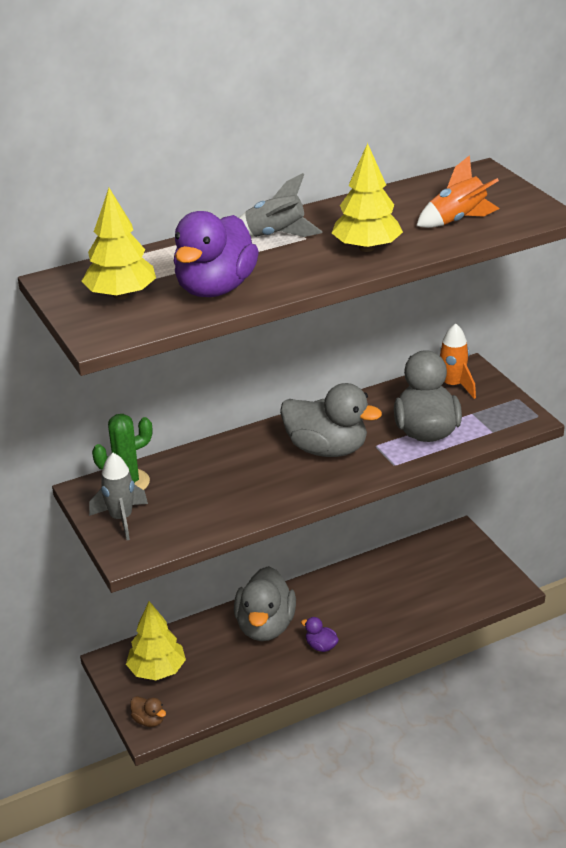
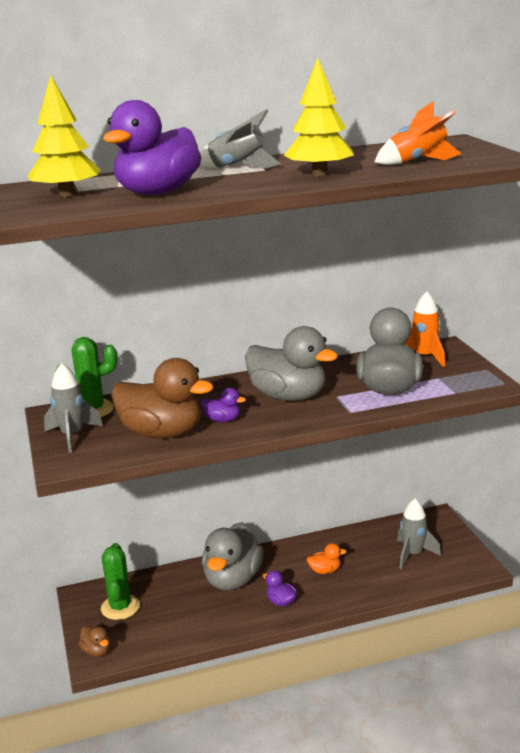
camera: 10 degrees right, 10 degrees down
(157, 670) = (120, 607): yellow tree -> green cactus
(213, 507) = (162, 433): none -> brown duck
(269, 486) = (222, 420): none -> purple duck
(357, 607) = (325, 570): none -> orange duck
(443, 579) = (413, 554): none -> grey rocket

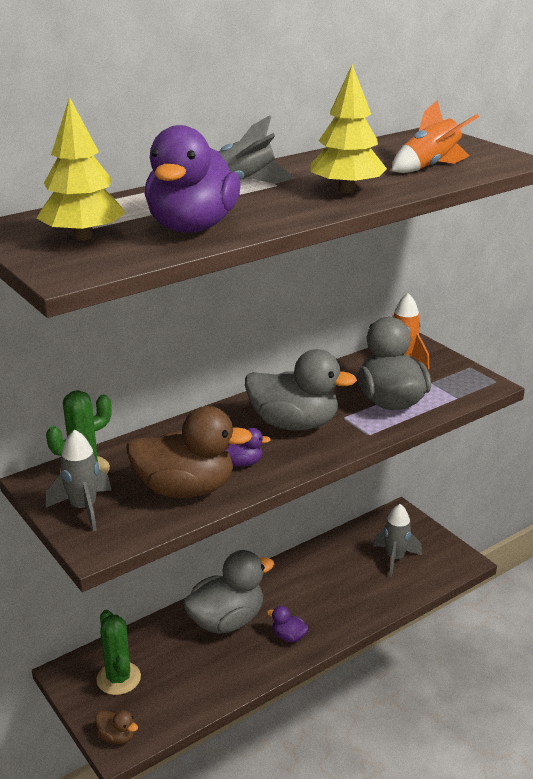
camera: 20 degrees left, 5 degrees up
(233, 579) = (227, 621): grey duck -> grey duck turned 120 degrees counterclockwise
(325, 570) = (317, 593): orange duck -> none

